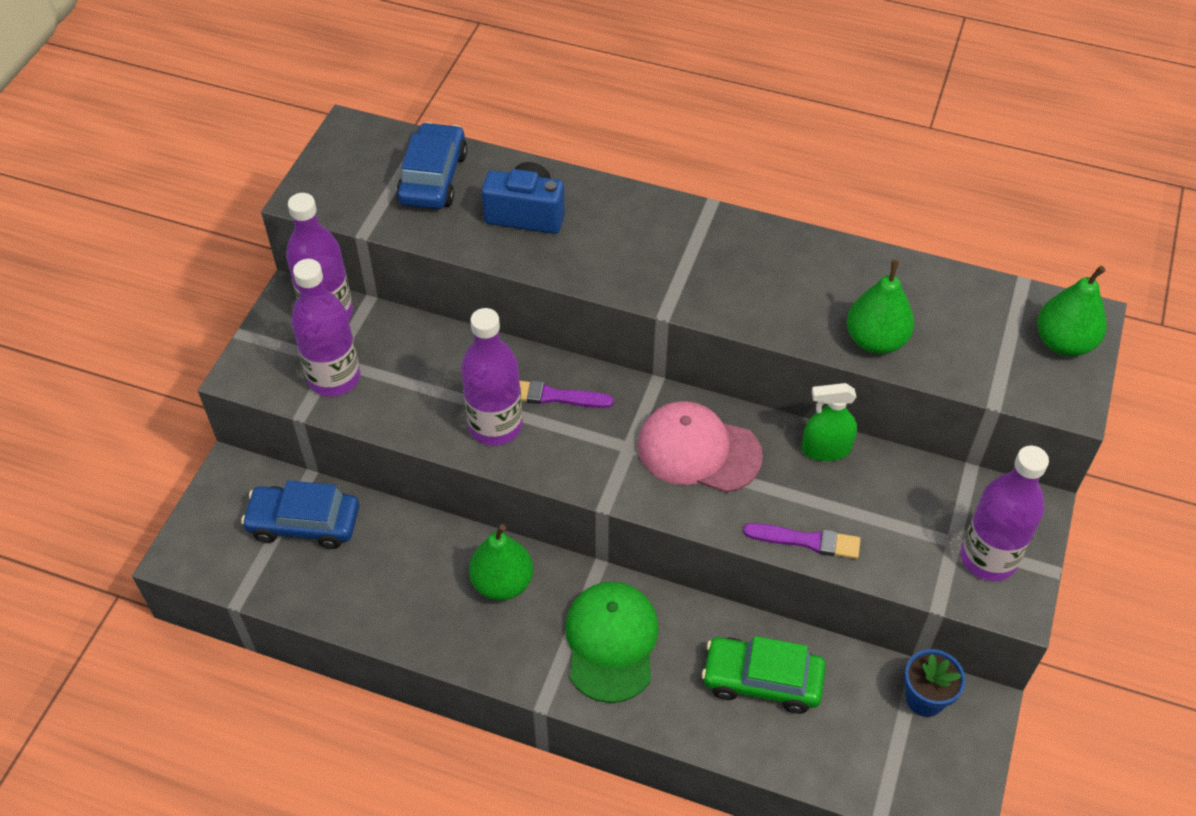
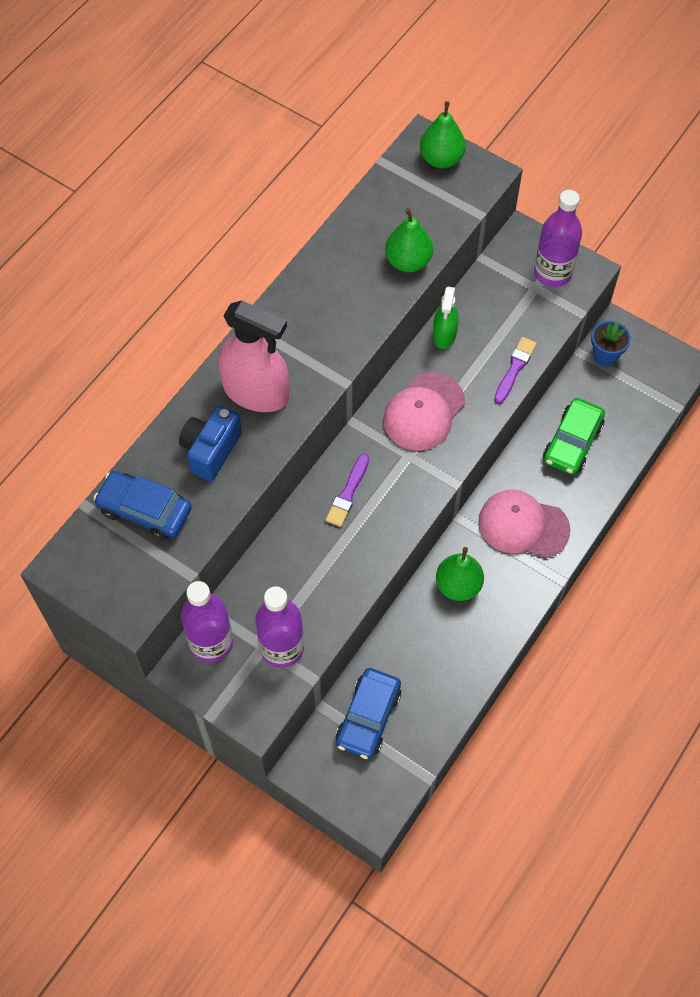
camera: 75 degrees left, 10 degrees up
(495, 426) = (364, 539): purple bottle -> none
(611, 642) = (523, 525): green cap -> pink cap
(618, 235) = (256, 392): none -> pink spray bottle

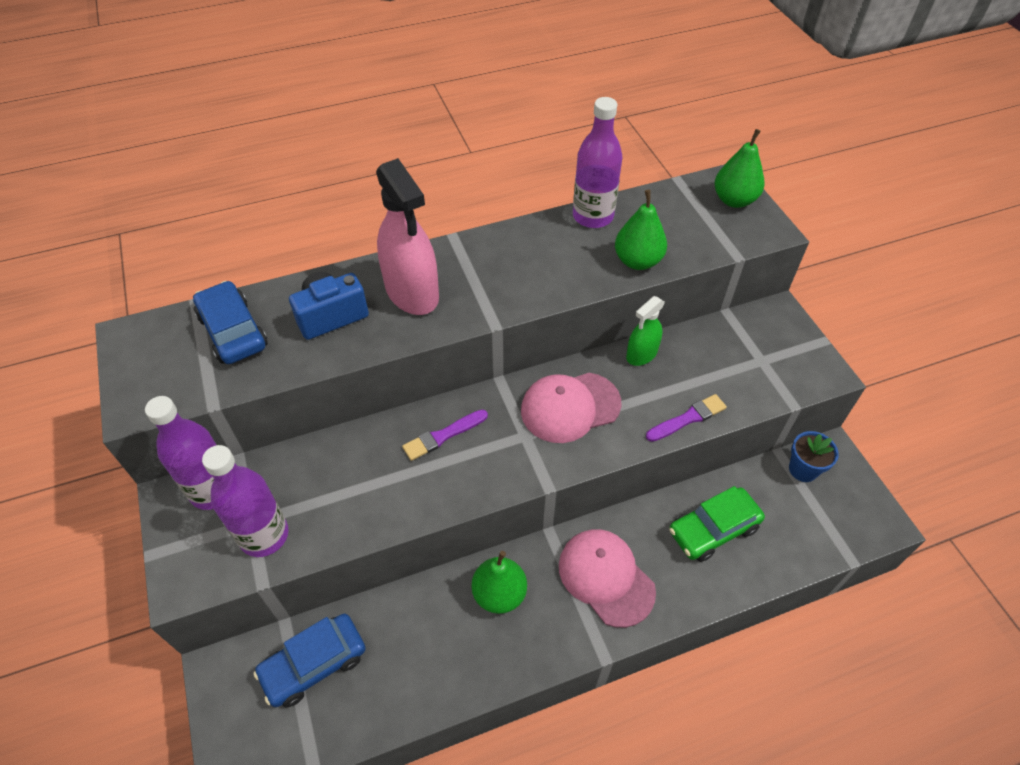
camera: 35 degrees right, 10 degrees down
(552, 273) = (788, 357): purple bottle -> purple bottle (593, 216)

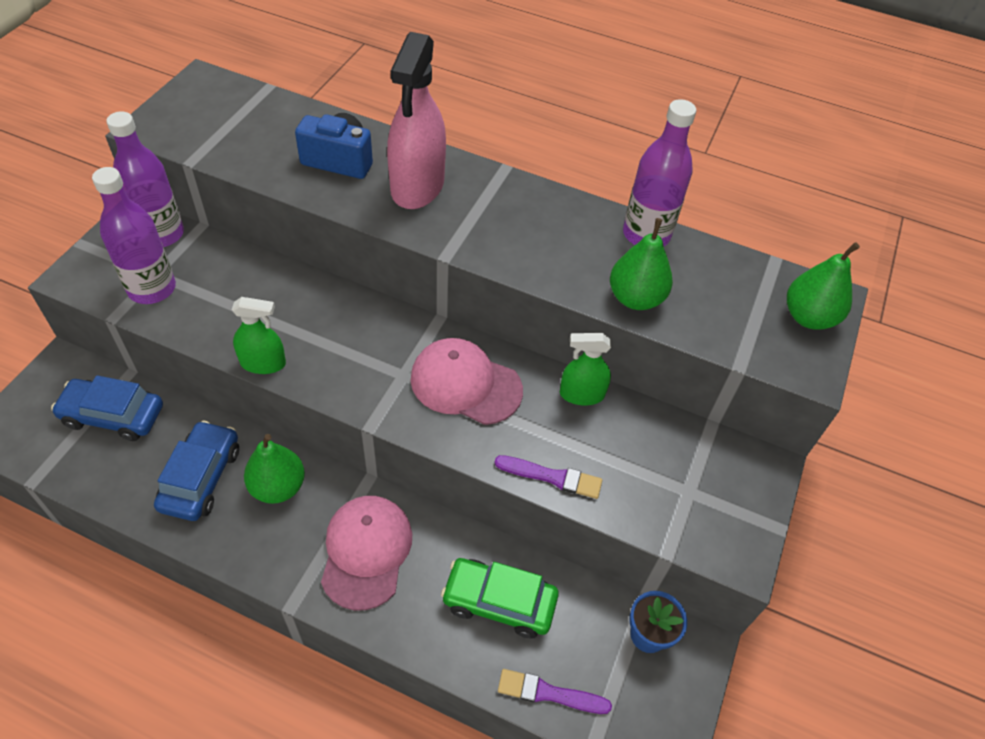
camera: 40 degrees right, 0 degrees up
(233, 331) = (264, 123): blue car -> blue car (201, 478)
(423, 512) = (263, 363): none -> green spray bottle
(443, 436) = (345, 324): purple brush -> purple brush (549, 693)

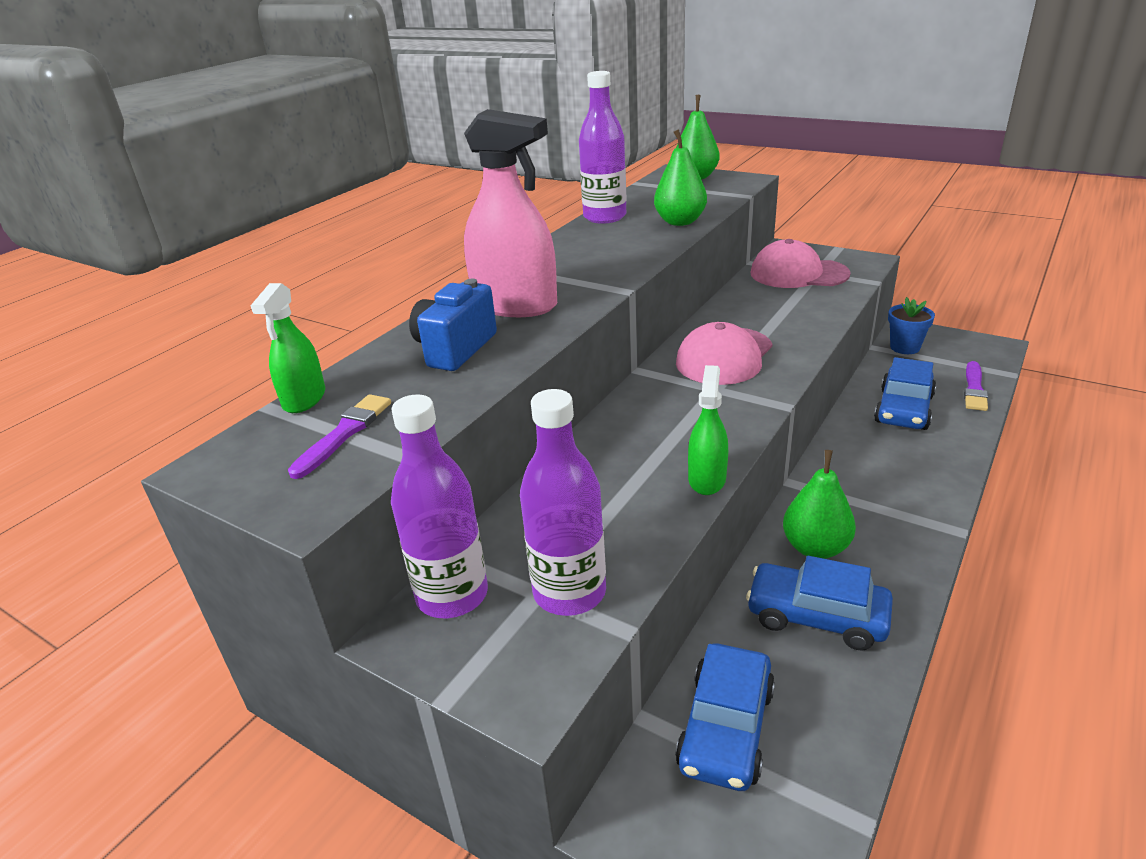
camera: 75 degrees left, 20 degrees down
(366, 552) = (878, 482): pink cap -> pink cap (798, 274)
(499, 602) = (904, 409): green car -> blue car
(552, 477) = (820, 320): purple brush -> purple brush (344, 433)
(582, 394) = (729, 306): green spray bottle -> green spray bottle (304, 399)

